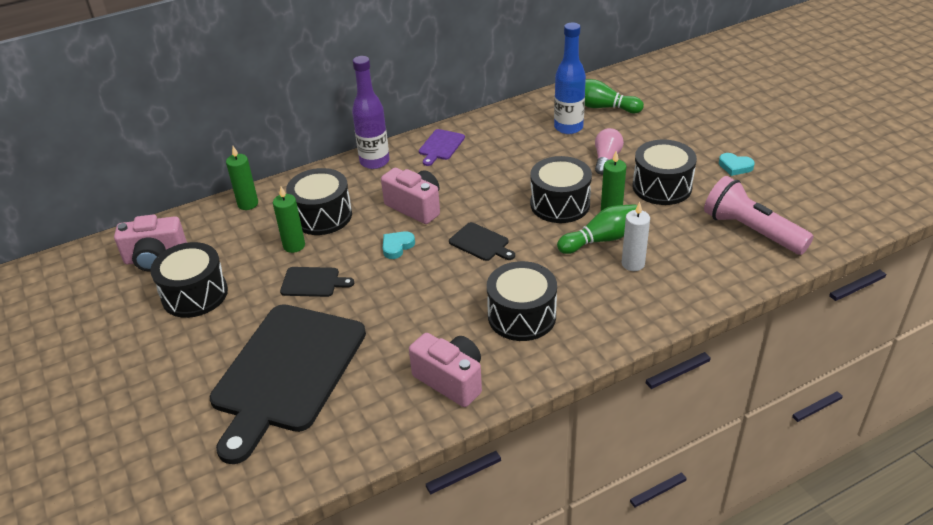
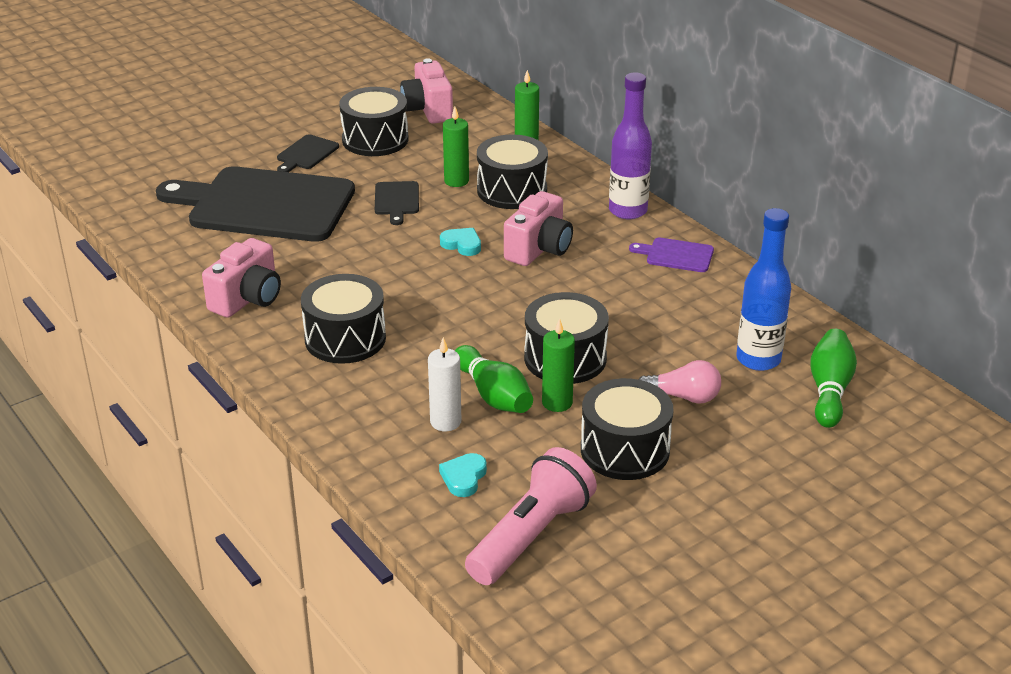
camera: 80 degrees right, 5 degrees down
(481, 243) = (475, 301): black cutting board -> black cutting board (306, 154)
(735, 166) = (697, 529): turquoise heart -> turquoise heart (463, 478)

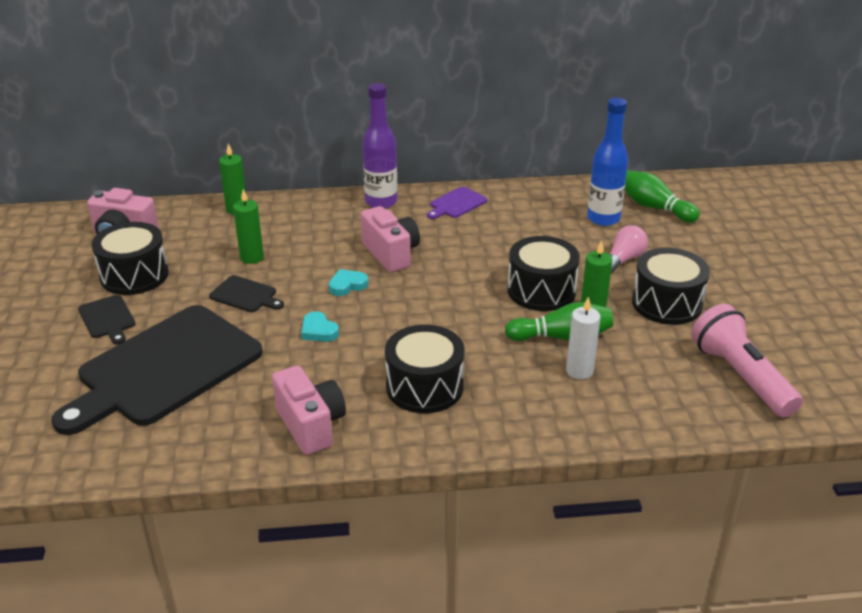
camera: 60 degrees left, 0 degrees up
(463, 478) = (655, 385): turquoise heart -> turquoise heart (318, 331)
(512, 190) = (296, 238): black drum -> none

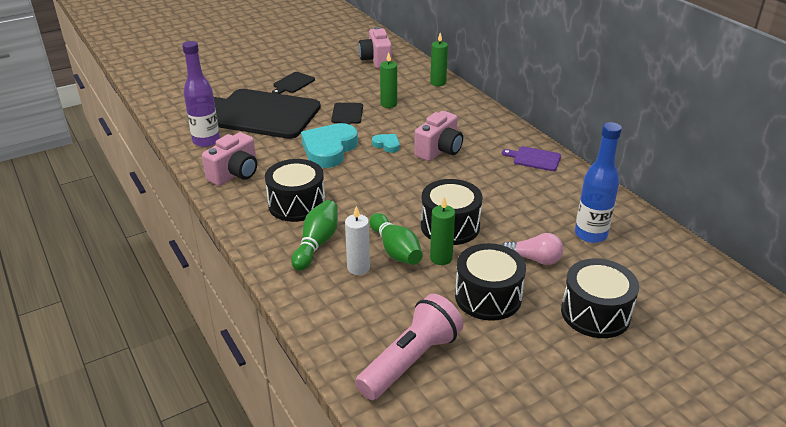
camera: 65 degrees right, 0 degrees up
(134, 275) = (339, 76): black drum -> black drum (595, 313)
(318, 331) = (329, 149): turquoise heart -> turquoise heart, size x2.13
(381, 202) = (502, 128): purple bottle -> purple bottle (206, 141)
(654, 207) = (643, 260): green bowling pin -> green bowling pin (316, 243)

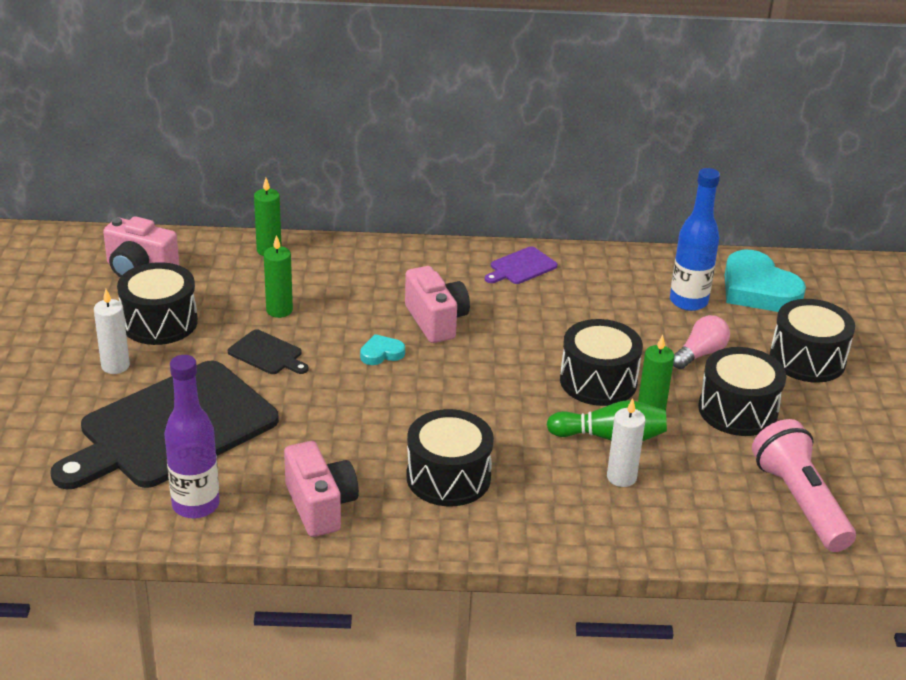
camera: 60 degrees left, 0 degrees up
(293, 83) = (115, 366): black cutting board -> white candle
(316, 243) = (548, 491): green bowling pin -> none
(329, 149) = (342, 403): turquoise heart -> turquoise heart (758, 289)
(339, 80) = (159, 322): none -> black drum

